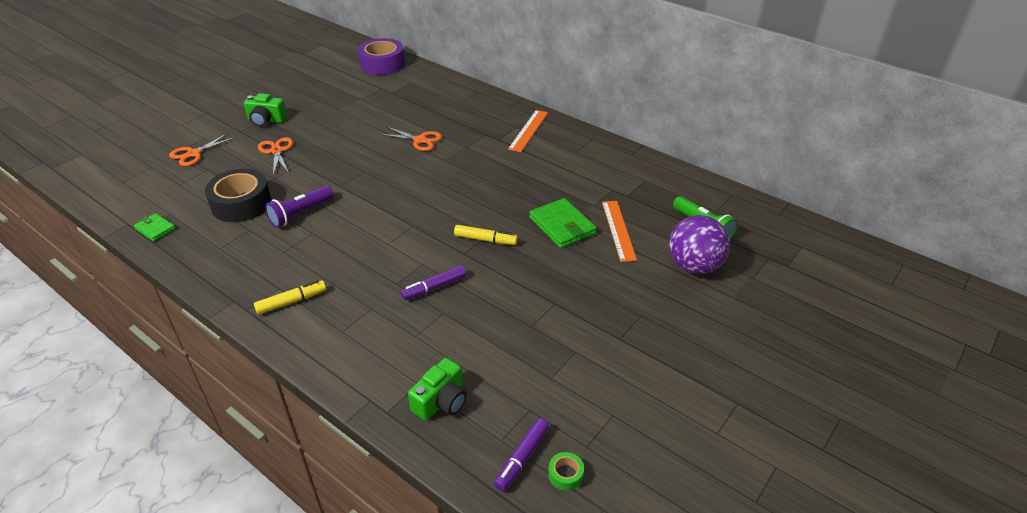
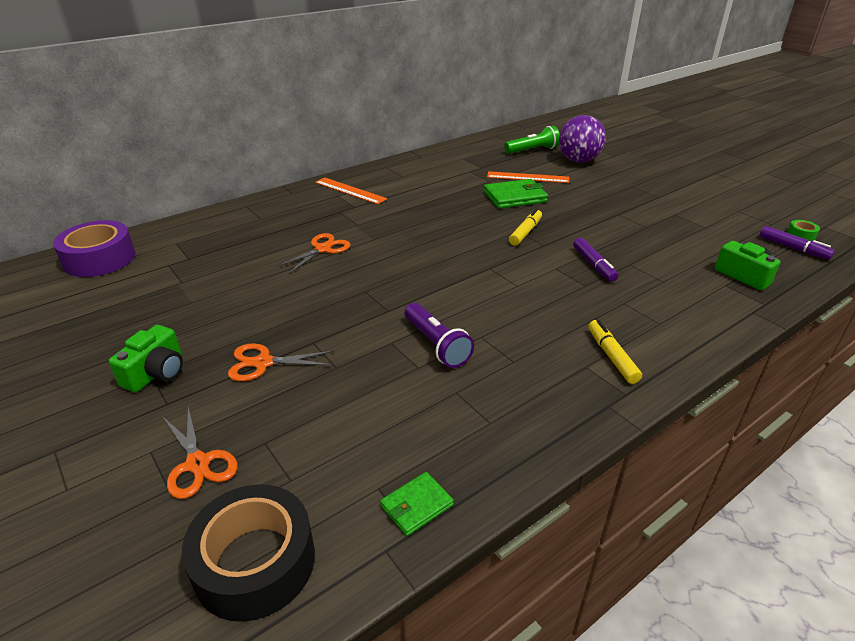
camera: 75 degrees left, 5 degrees down
(241, 204) = (388, 400): black tape -> black tape (255, 562)

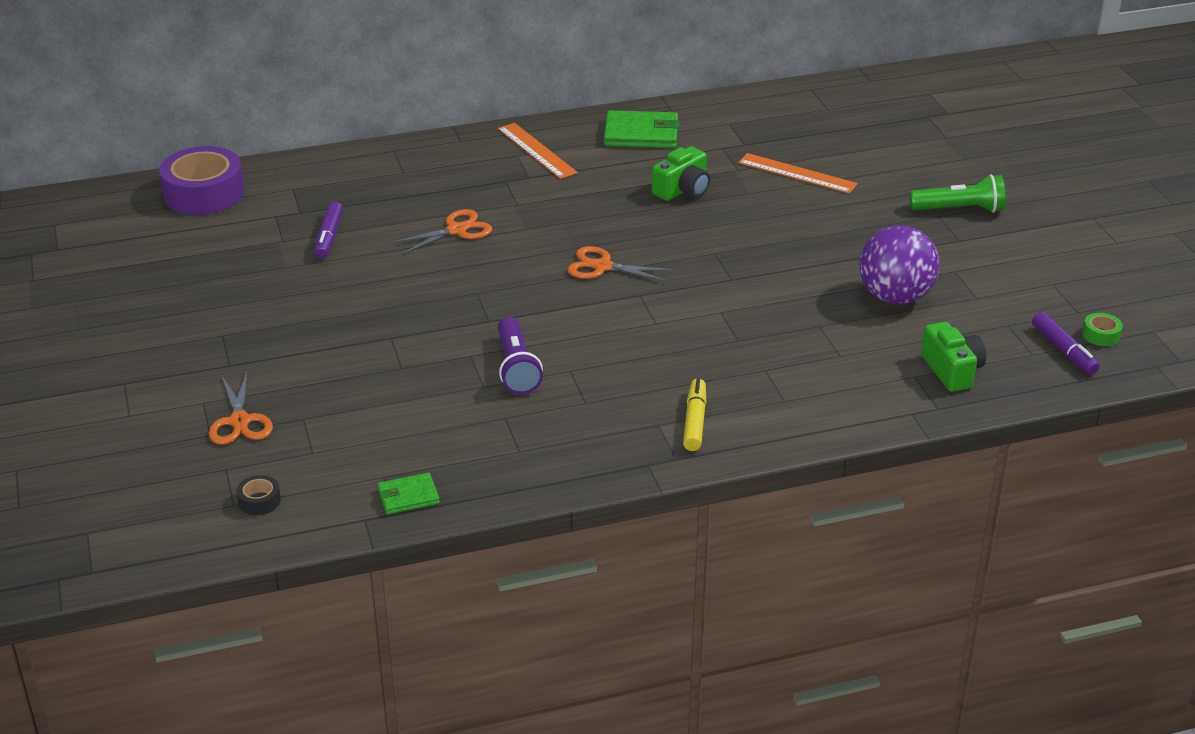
camera: 20 degrees right, 0 degrees up
(156, 373) = (228, 334): green camera -> green camera (683, 190)
(255, 562) = (259, 501): black tape -> black tape, size x0.41
(263, 363) = (332, 347): orange scissors -> orange scissors (602, 267)
(515, 197) = (752, 202): green wallet -> green wallet (641, 134)
(525, 232) = (723, 257): yellow marker -> none
(532, 150) = (845, 127): green flashlight -> green flashlight (959, 209)
(578, 161) = (899, 158): purple ball -> purple ball (895, 297)
(593, 265) = (771, 317): purple marker -> purple marker (329, 237)

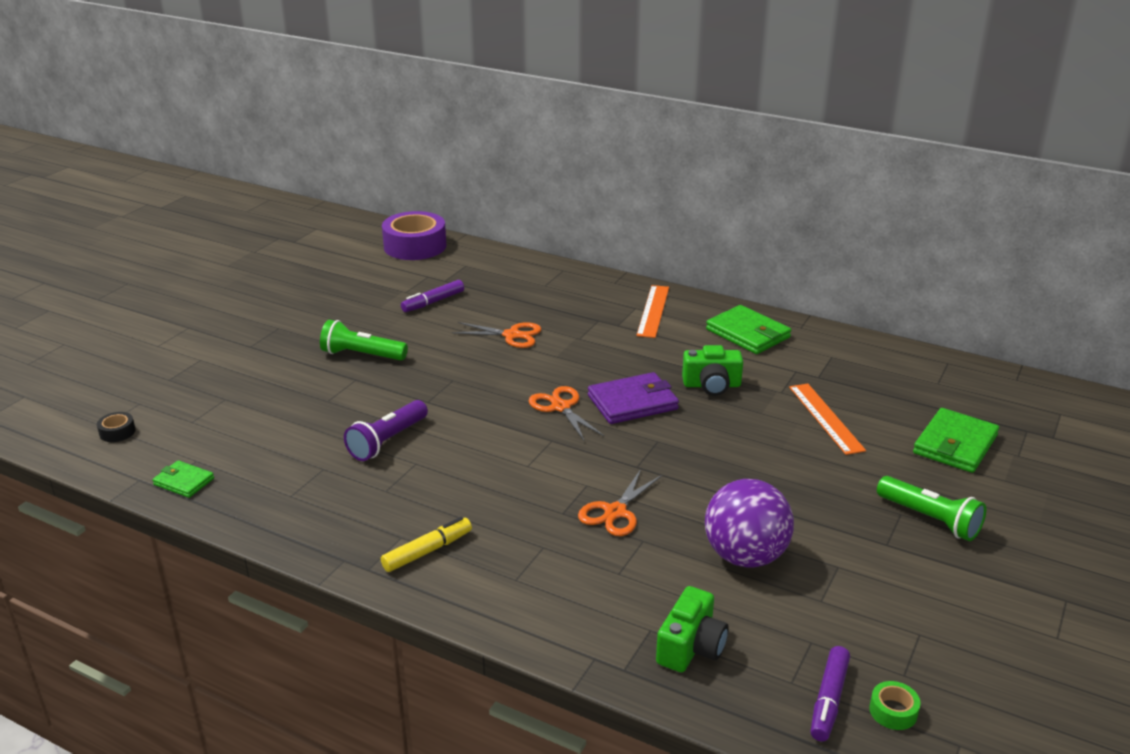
camera: 45 degrees right, 5 degrees down
(240, 421) = (195, 381): orange scissors -> orange scissors (615, 512)
(355, 315) = (362, 355): none -> green flashlight
(649, 234) = (633, 402): none -> purple wallet
(901, 149) = (955, 444): none -> green wallet

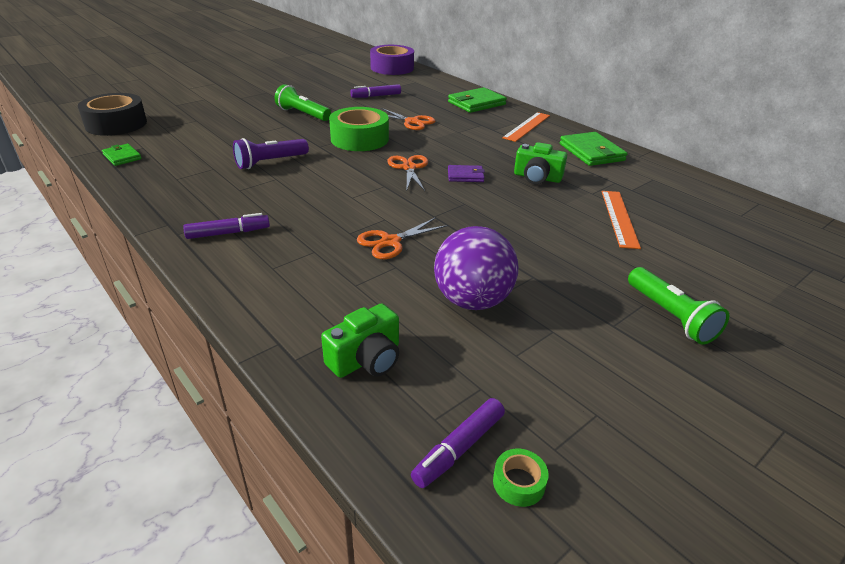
camera: 20 degrees right, 5 degrees up
(117, 432) = (116, 124): black tape -> black tape, size x2.41
(427, 551) = (228, 233): yellow marker -> purple marker
(468, 378) = (359, 139): none -> green tape
(633, 402) = (465, 176): purple wallet -> purple wallet, size x0.57
(955, 444) = (731, 263): green wallet -> green wallet (476, 103)

